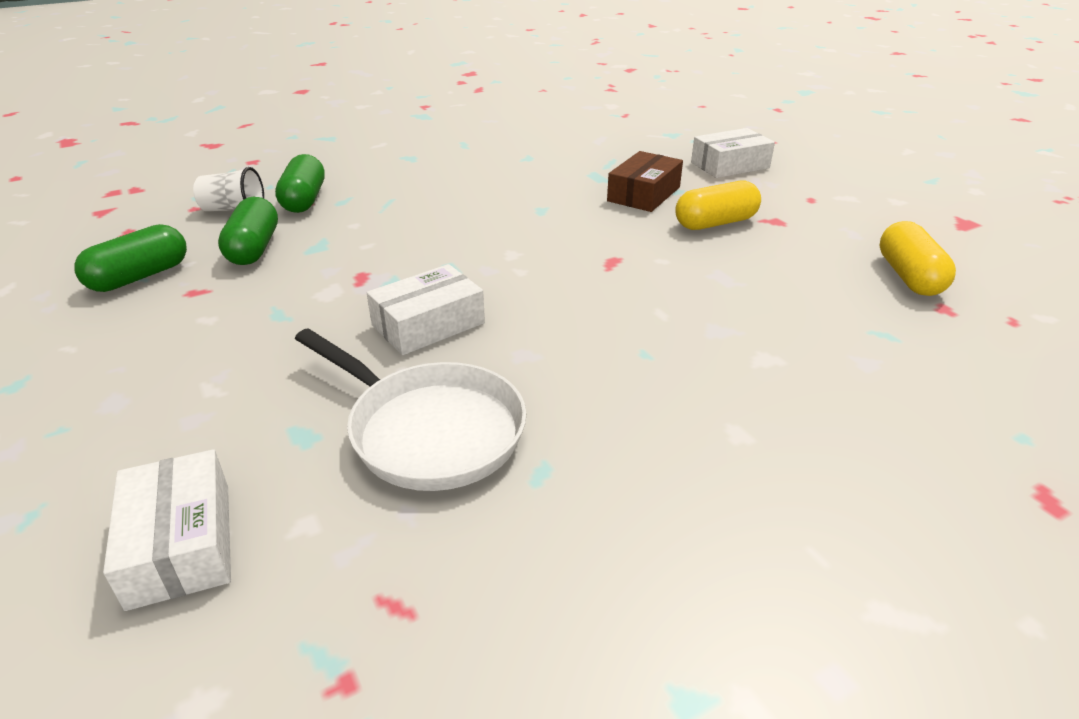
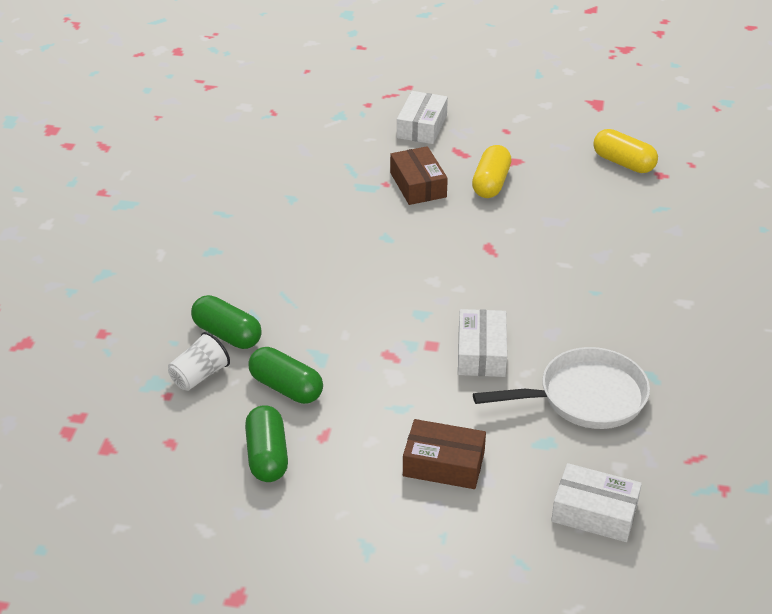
camera: 50 degrees left, 5 degrees up
(200, 377) = (443, 464): none -> brown box

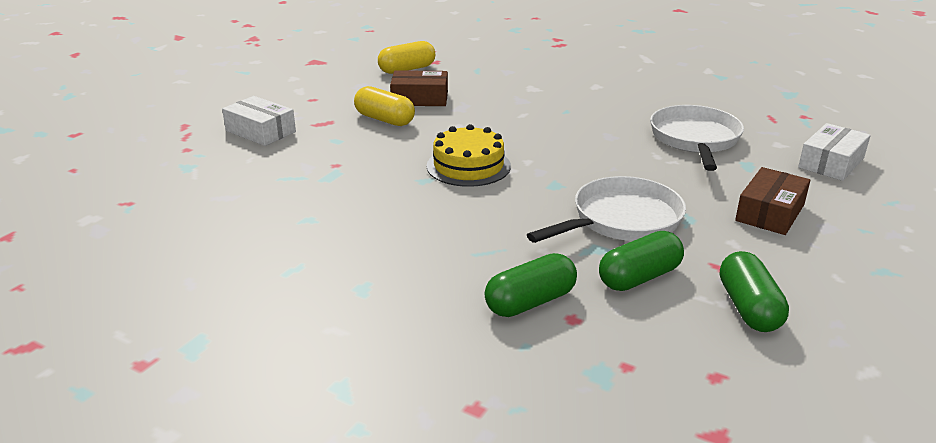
camera: 70 degrees left, 10 degrees down
(199, 376) = (598, 334): white cup -> none
(267, 456) = (748, 308): green capsule -> green capsule turned 75 degrees clockwise
(376, 365) = (621, 220): none -> white pan
(418, 185) = (354, 150): brown box -> brown box (420, 98)
(427, 255) = (468, 166): none -> yellow cake
(481, 353) = (623, 168): white box -> none

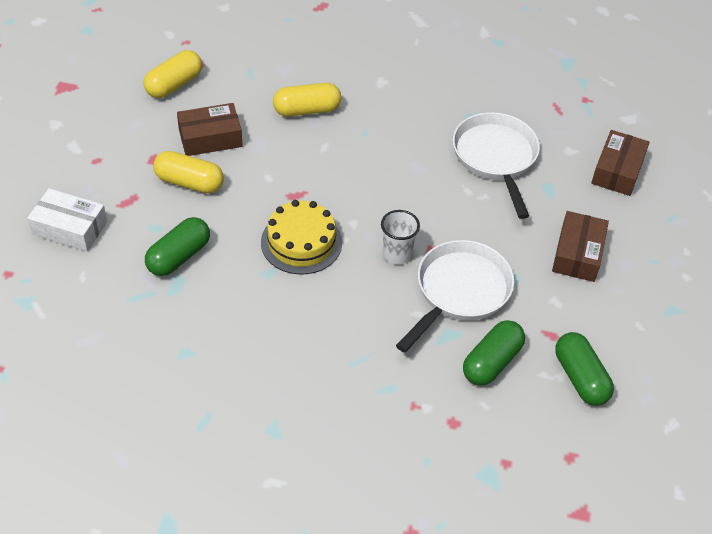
camera: 20 degrees left, 20 degrees up
(517, 93) = (307, 110): none -> yellow capsule
(530, 302) = (415, 412): green capsule -> green capsule (179, 257)
(563, 186) = (397, 254): none -> white cup
(831, 163) = (617, 171): white box -> brown box

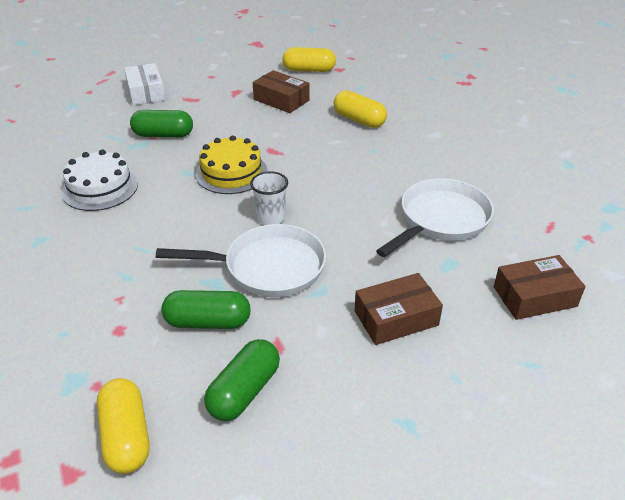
camera: 55 degrees right, 10 degrees down
(189, 182) = (232, 110): yellow capsule -> yellow capsule (126, 436)
(228, 348) = (100, 188): none -> white cake

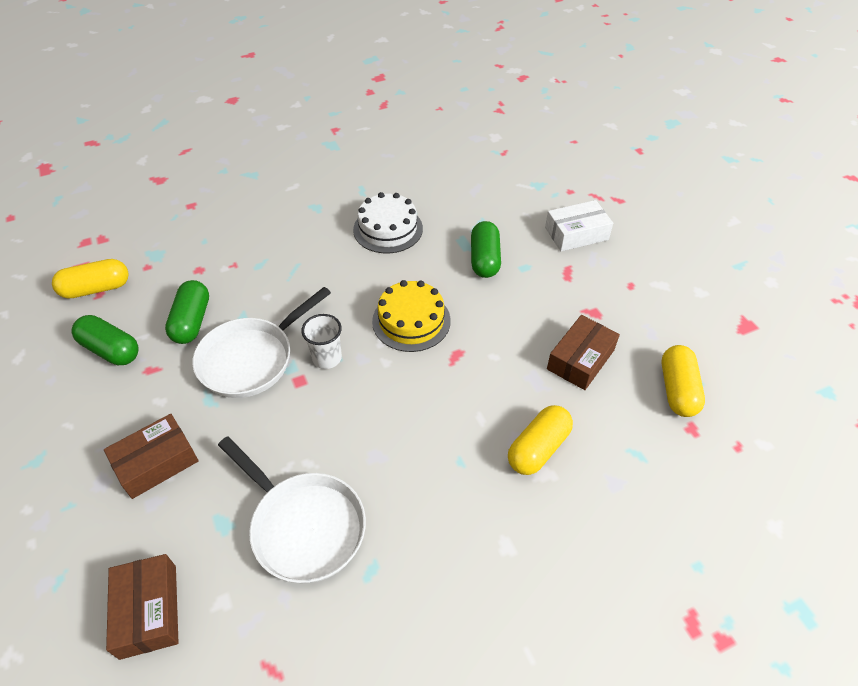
camera: 90 degrees right, 10 degrees up
(268, 267) = (251, 359): white pan -> white pan turned 45 degrees clockwise
(396, 318) = (156, 462): brown box -> brown box turned 75 degrees clockwise

